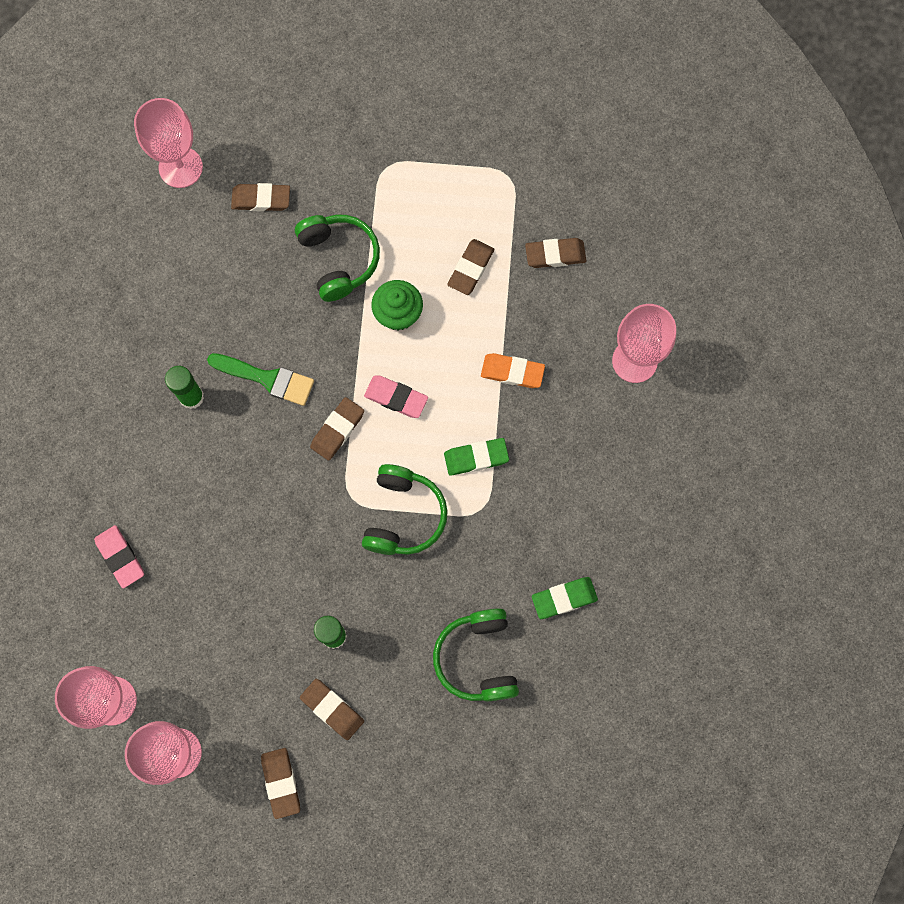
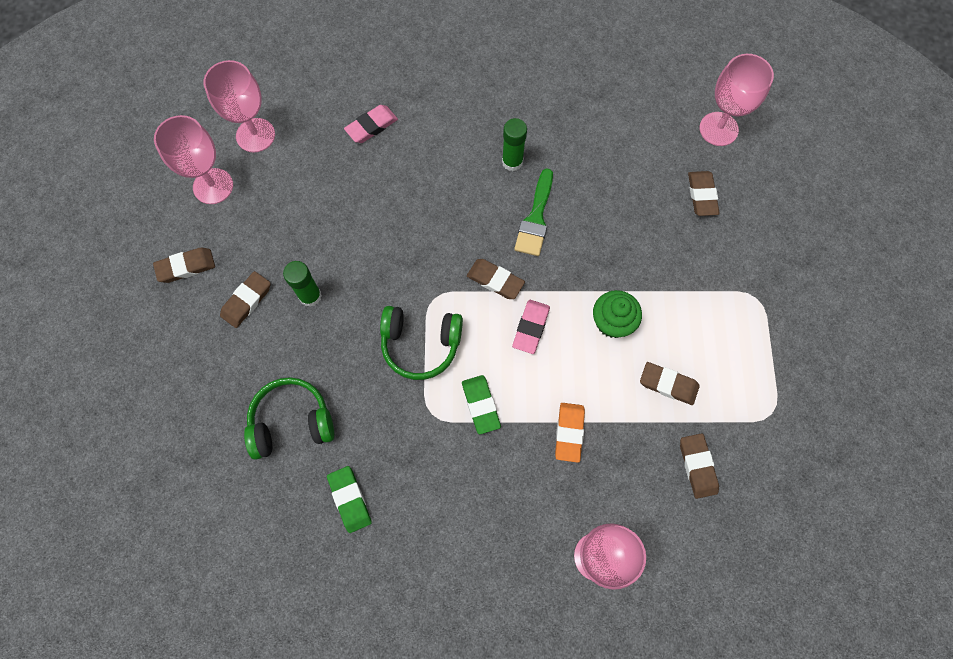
camera: 85 degrees right, 5 degrees down
(339, 259) = (656, 265): green headphones -> none

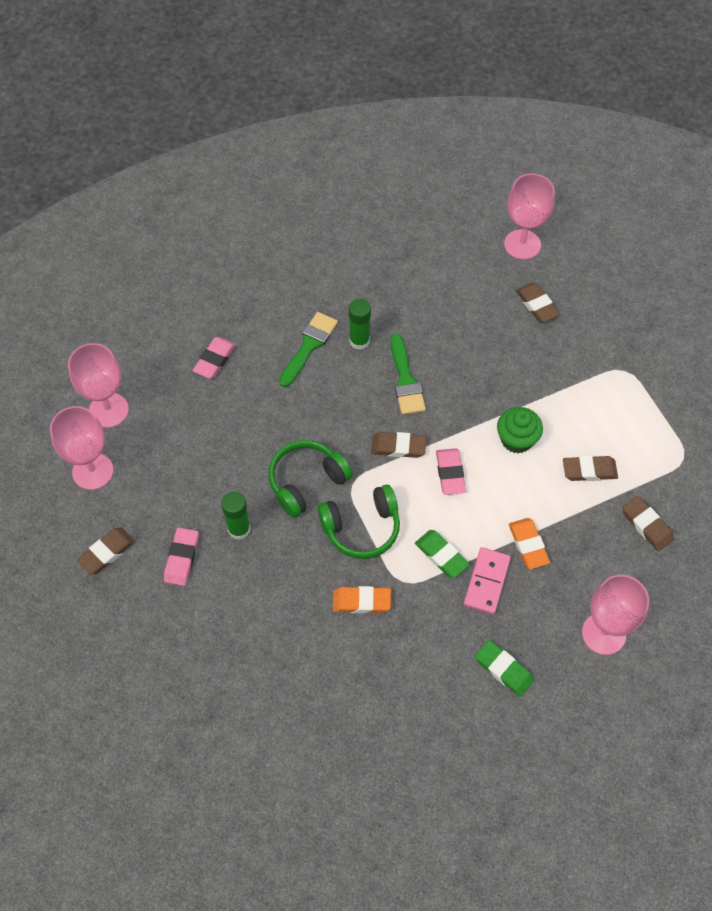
camera: 25 degrees left, 10 degrees down
(247, 301) = (182, 558): brown eraser -> pink eraser
(291, 422) = (281, 643): green headphones -> green headphones (306, 482)
(350, 499) = (369, 684): green eraser -> green eraser (503, 669)
(384, 416) = (361, 601): none -> orange eraser
(463, 148) = (309, 346): none -> green brush
(510, 451) = (487, 582): none -> pink domino

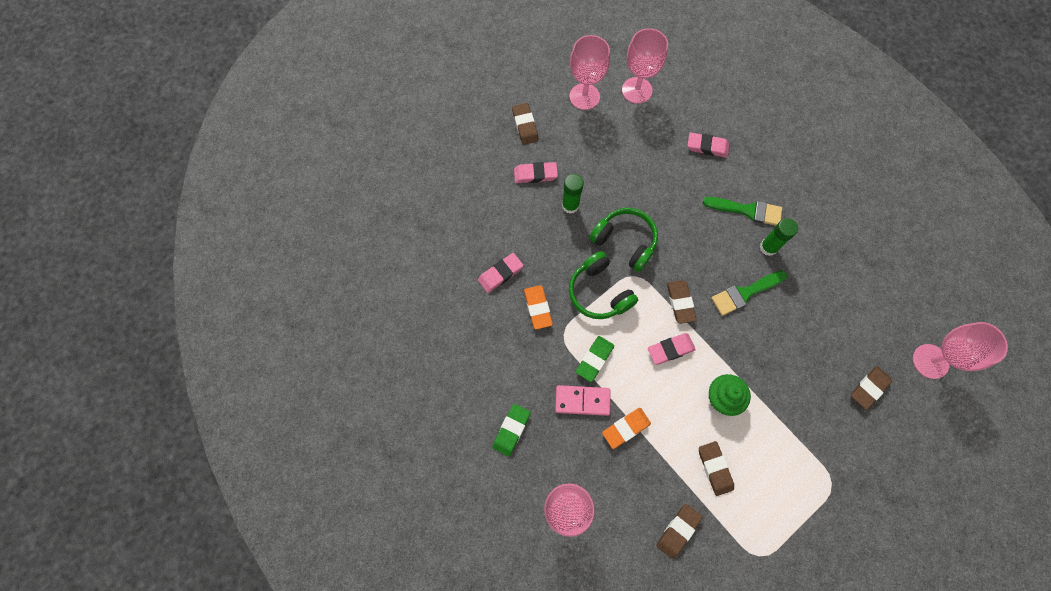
camera: 75 degrees right, 10 degrees up
(106, 552) = (525, 125): brown eraser -> brown eraser turned 45 degrees clockwise
(304, 634) = (500, 274): none -> pink eraser

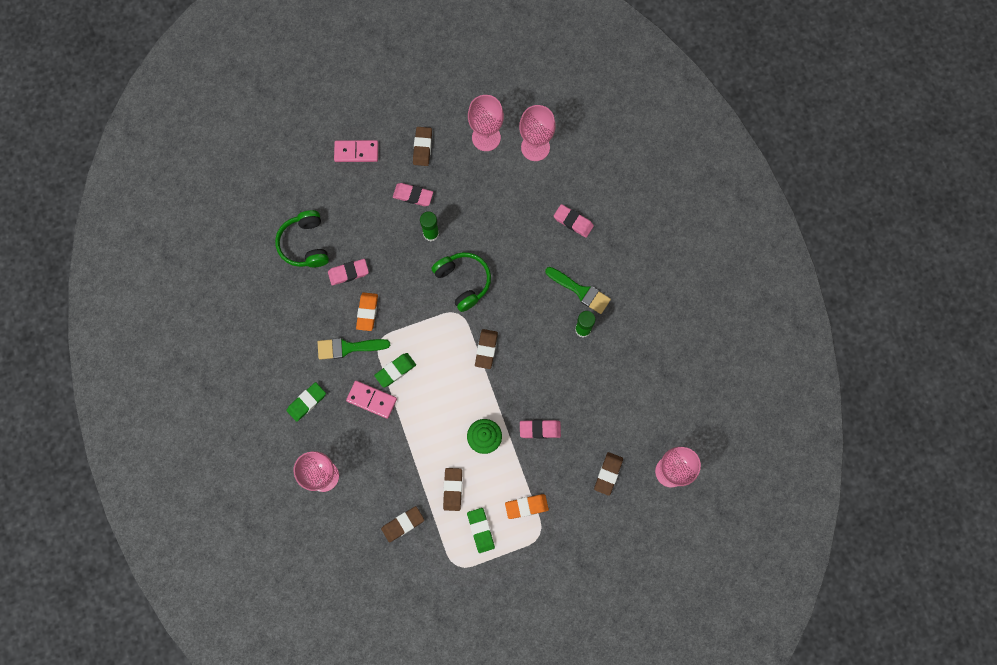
camera: 20 degrees right, 5 degrees up
(459, 151) = (356, 152): none -> pink domino
(599, 292) = (423, 317): green headphones -> green headphones (305, 244)
(626, 428) = (396, 433): orange eraser -> orange eraser (526, 506)
(670, 349) = (460, 385): pink eraser -> pink eraser (540, 429)
(745, 293) = (544, 361): green brush -> green brush (348, 347)
(766, 503) = (481, 530): none -> green eraser
(869, 388) = (608, 474): brown eraser -> brown eraser turned 45 degrees counterclockwise

